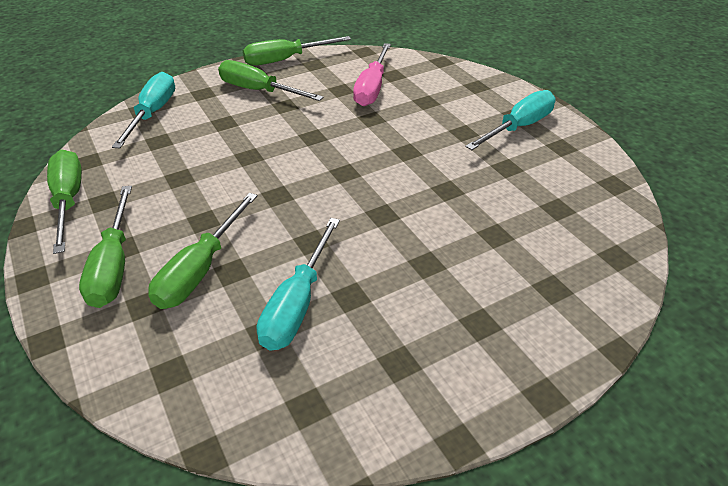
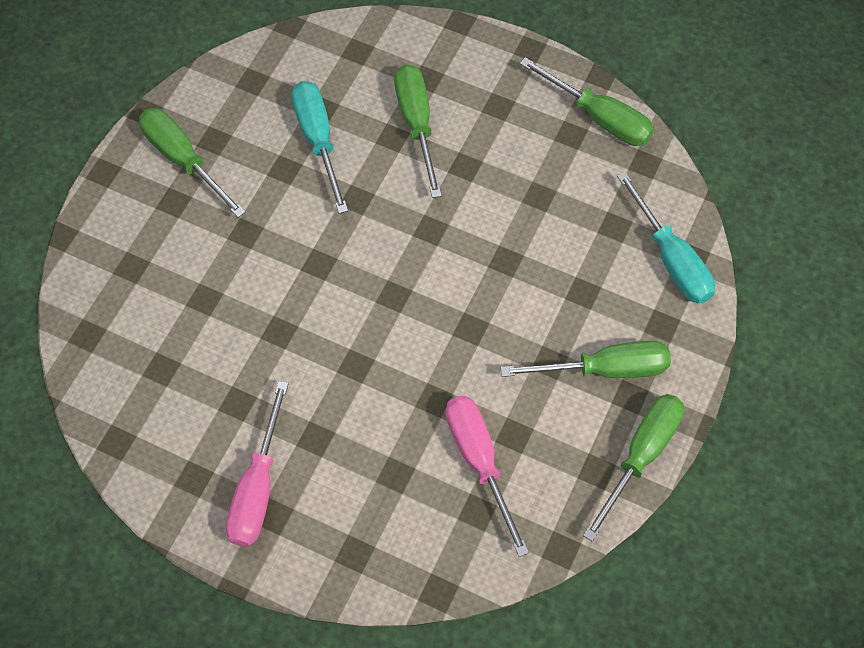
camera: 145 degrees right, 20 degrees up
(114, 265) = (485, 90): green screwdriver -> green screwdriver (183, 160)
(518, 127) = (258, 487): turquoise screwdriver -> pink screwdriver

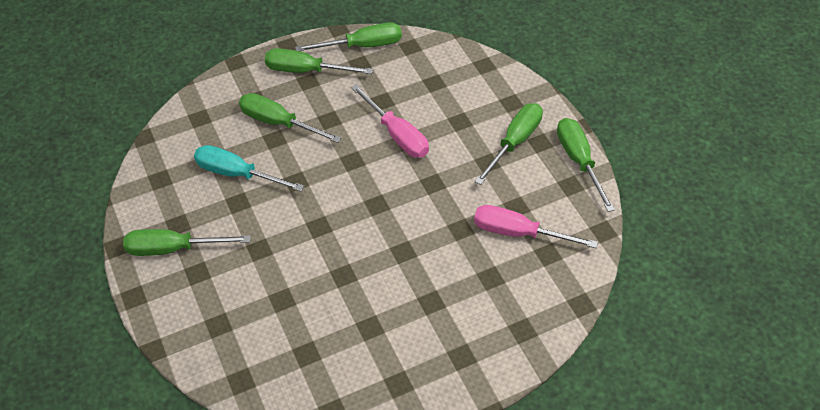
camera: 50 degrees left, 10 degrees down
(258, 487) = (436, 352): pink screwdriver -> pink screwdriver (397, 134)
(511, 93) = (306, 71): none -> green screwdriver
(671, 258) = (476, 73): turquoise screwdriver -> none

